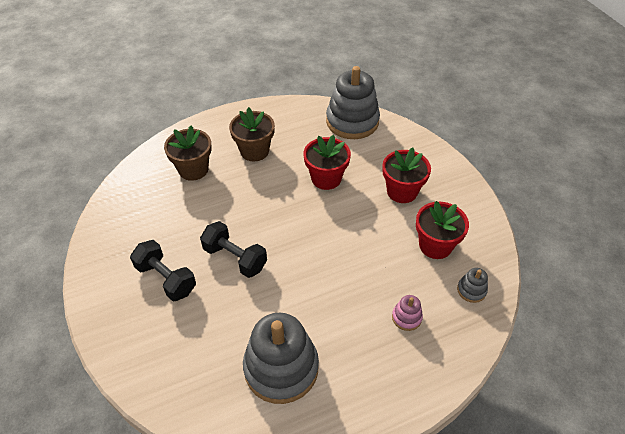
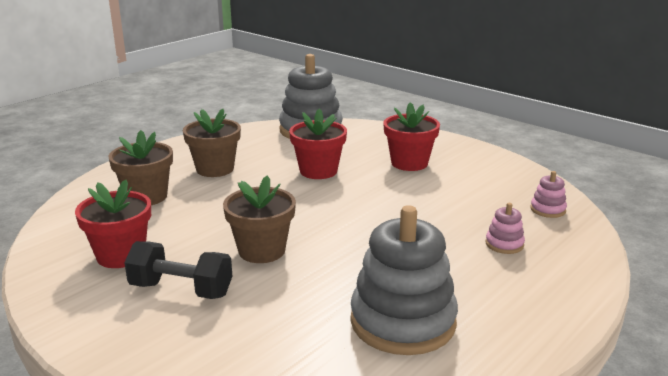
camera: 25 degrees left, 25 degrees down
(235, 258) = (262, 250): black dumbbell -> brown flower pot
(435, 245) = (480, 189): red flower pot -> red flower pot (121, 255)
(471, 290) = (548, 210): grey stacking toy -> pink stacking toy

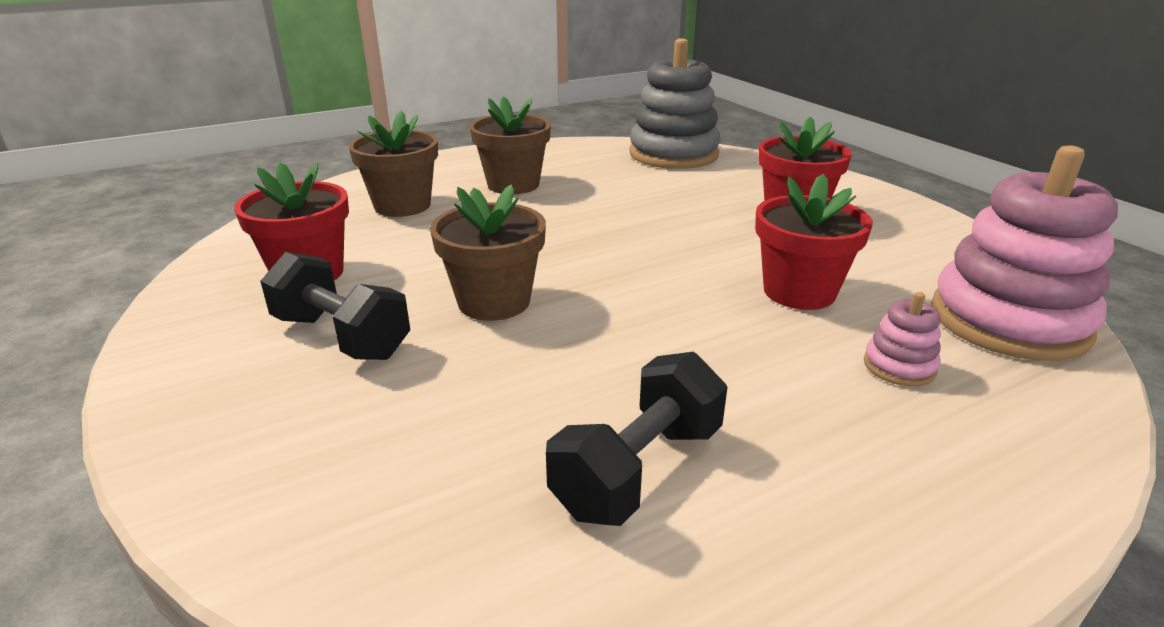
camera: 20 degrees right, 5 degrees up
(318, 171) = (650, 206): red flower pot -> red flower pot (799, 292)
(403, 322) = (638, 470): grey stacking toy -> black dumbbell
(548, 210) = (1008, 321): pink stacking toy -> pink stacking toy, size x2.34

